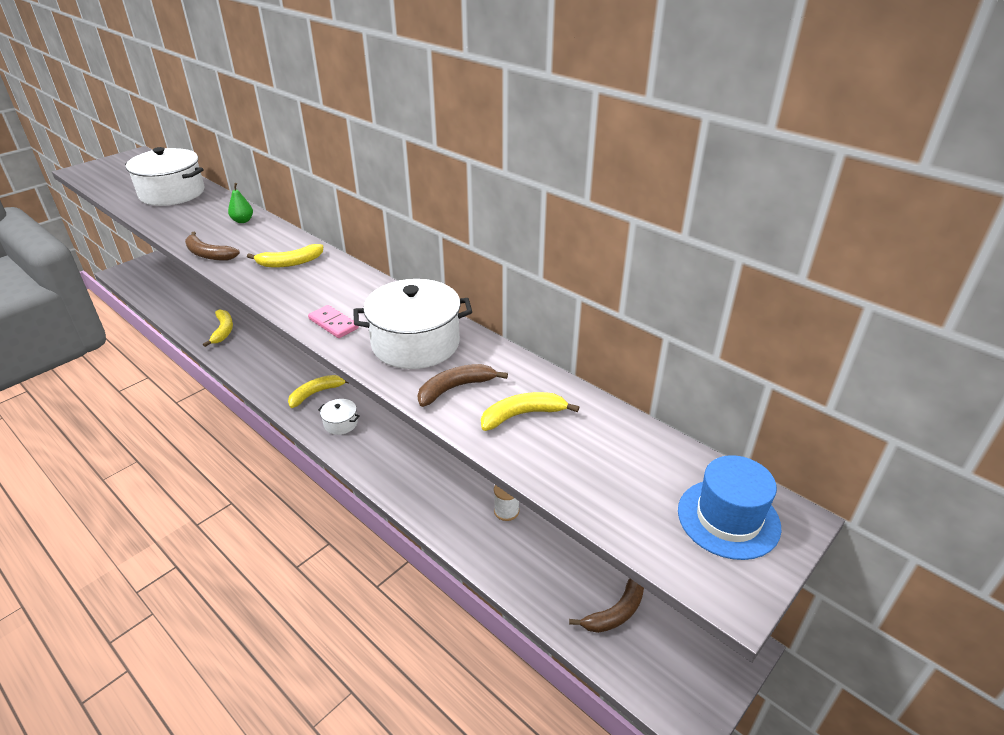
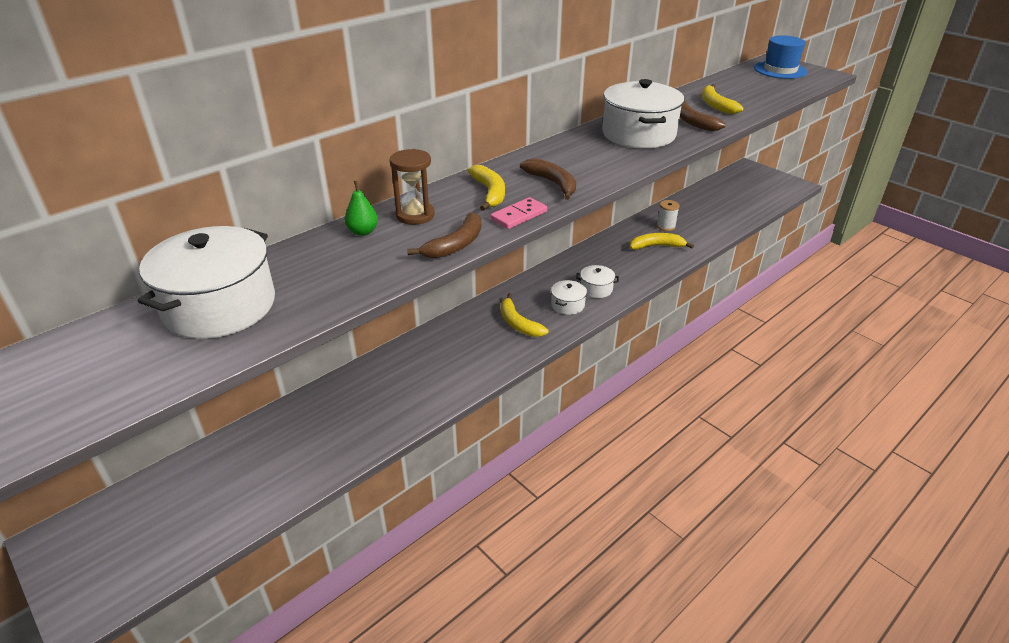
camera: 85 degrees left, 0 degrees up
(223, 331) = (367, 416): yellow banana -> yellow banana (656, 246)
(261, 236) = (415, 215): none -> brown hourglass
(333, 323) = (612, 165): pink domino -> pink domino (518, 216)
(366, 444) = (596, 289): none -> white pot
(615, 612) = (739, 196): brown banana -> brown banana (553, 183)

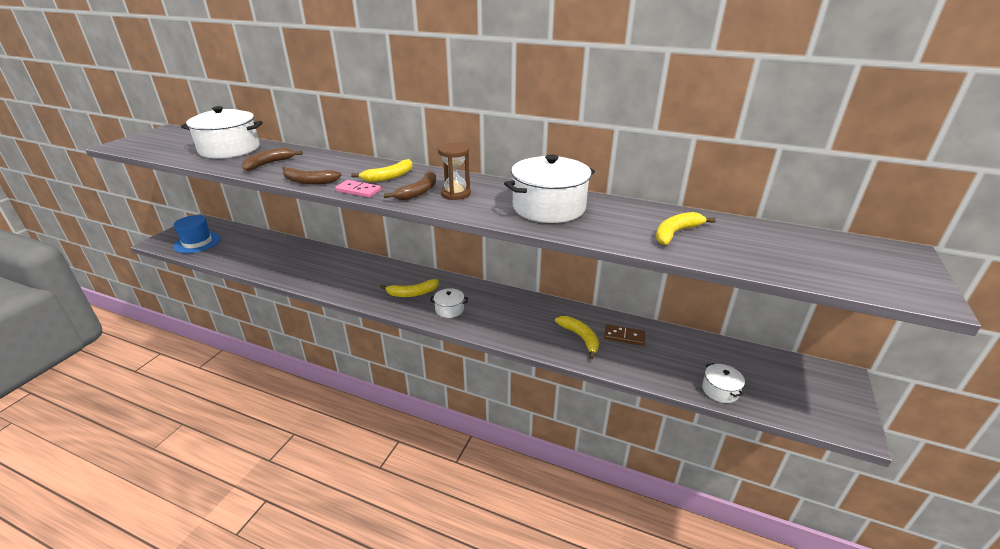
camera: 65 degrees right, 5 degrees down
(363, 232) = (317, 158): green pear -> none
(415, 215) = (344, 165): brown hourglass -> brown hourglass (455, 194)
(518, 323) = (412, 293): yellow banana -> yellow banana turned 135 degrees counterclockwise
(596, 289) = (482, 318): white pot -> white pot (720, 390)
(666, 226) = (624, 336): white spool -> brown domino
(693, 122) = (610, 227): brown banana -> brown banana (269, 164)
(780, 70) = (873, 260): blue hat -> blue hat (197, 242)

